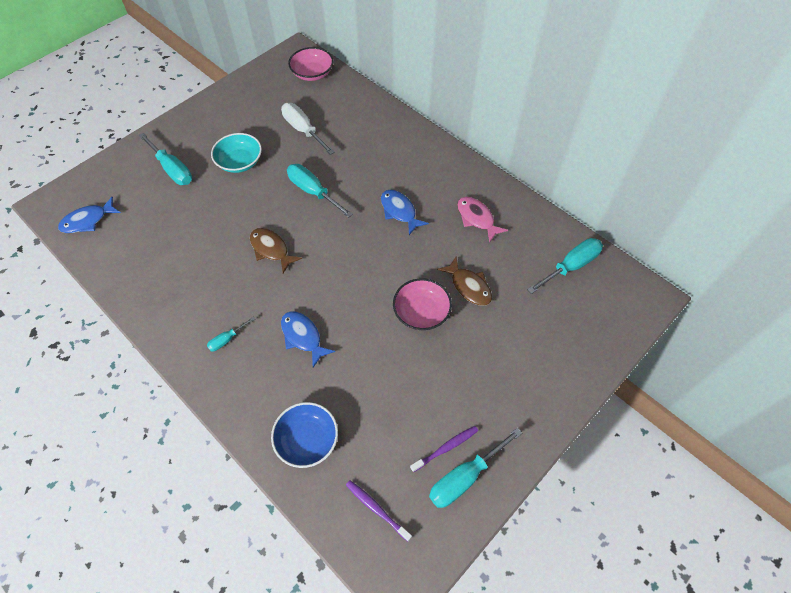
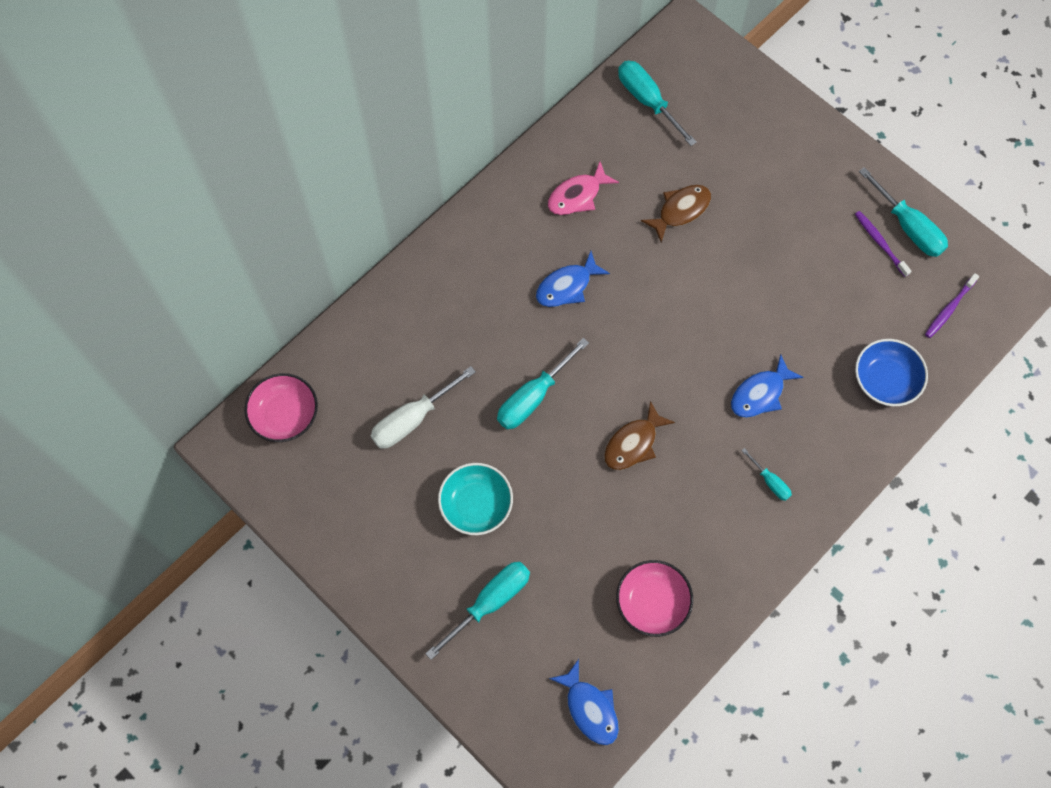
camera: 90 degrees left, 10 degrees up
(421, 312) = (719, 263): pink bowl -> pink bowl (652, 602)

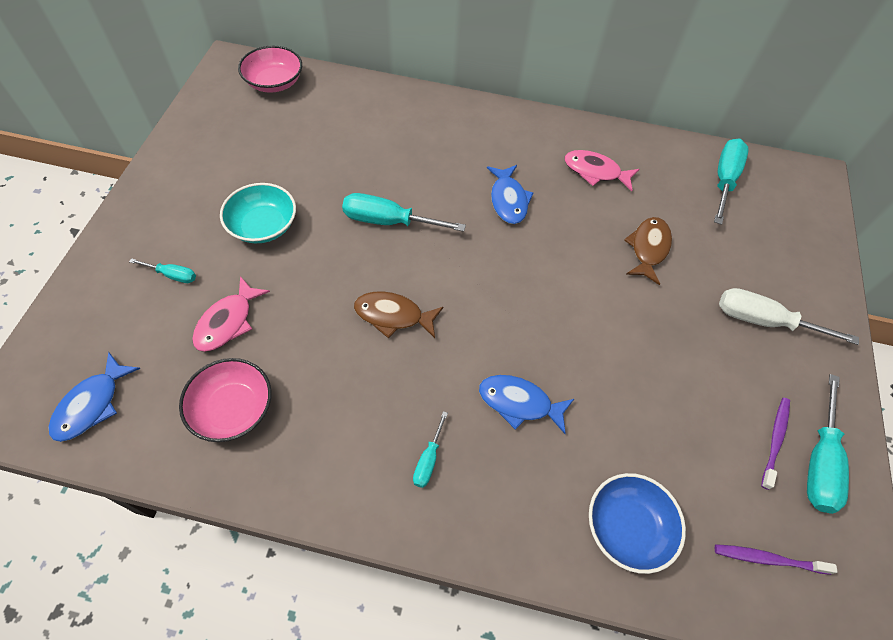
camera: 55 degrees right, 10 degrees down
(413, 419) = (317, 153): white screwdriver -> white screwdriver (764, 321)
(490, 602) = (172, 275): turquoise screwdriver -> turquoise screwdriver, size x0.53
(566, 575) = (228, 322): none -> pink fish
(567, 286) = (508, 200): blue fish -> blue fish turned 120 degrees counterclockwise
(680, 210) = (648, 249): brown fish -> brown fish turned 90 degrees counterclockwise

